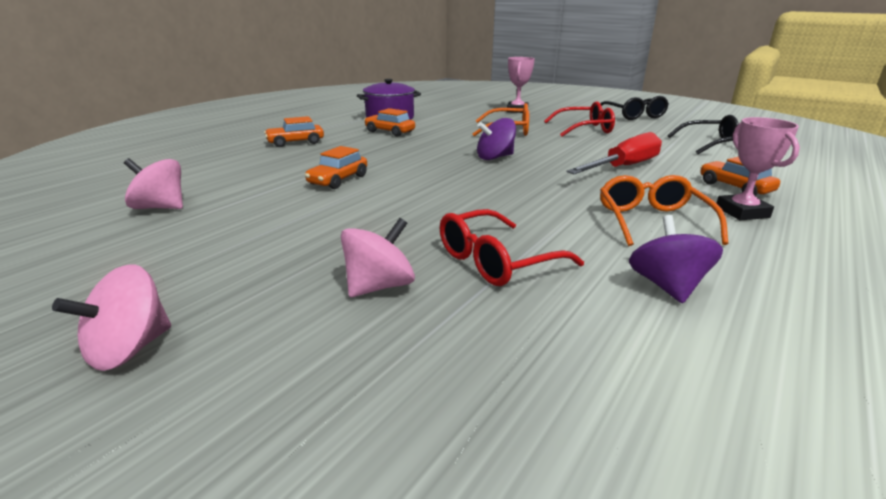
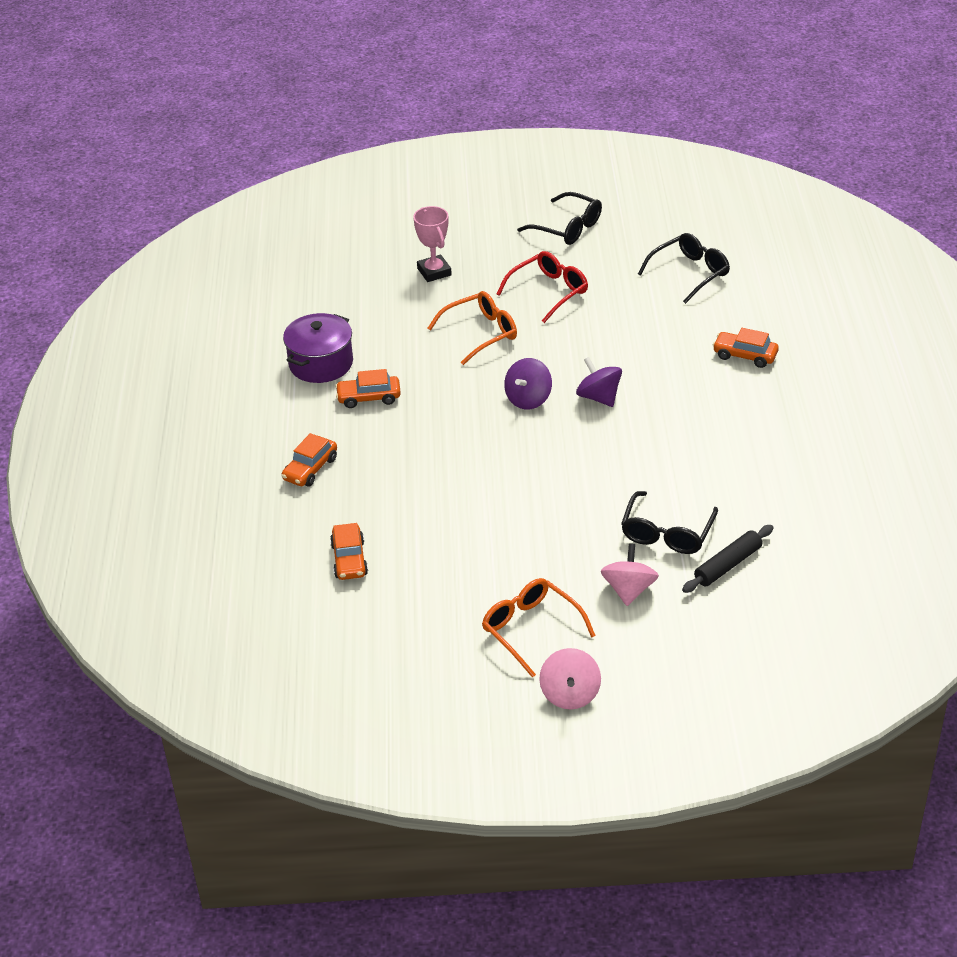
camera: 35 degrees left, 15 degrees up
(160, 207) = (375, 613): pink spinning top -> none
(338, 180) = (449, 506): orange car -> orange car (349, 560)
(496, 261) = (667, 533): red glasses -> black glasses
(534, 318) = (727, 565): none -> black rolling pin
(623, 167) = (645, 362): red screwdriver -> none
(652, 221) = (721, 437): orange glasses -> orange glasses (531, 629)
(667, 286) = (771, 502): purple spinning top -> purple spinning top (599, 397)
(742, 212) = (767, 393): pink trophy -> none

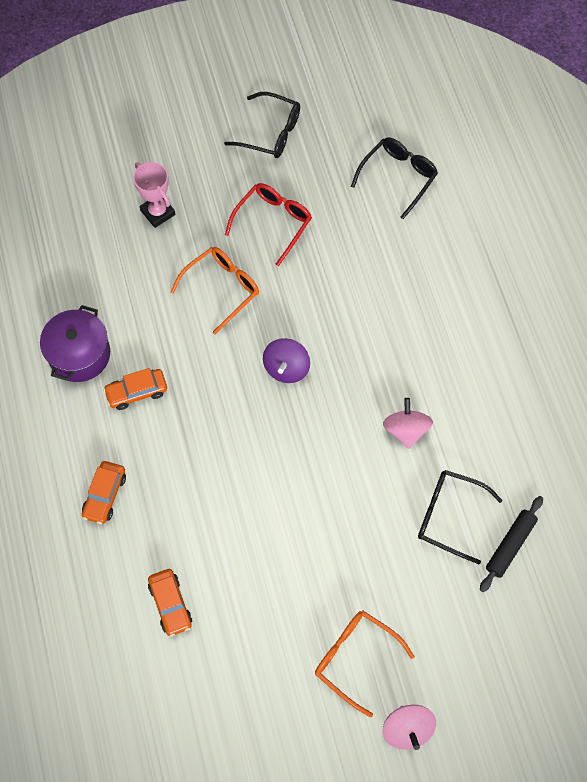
camera: 15 degrees left, 25 degrees up
(599, 397) = (350, 355): purple spinning top -> none
(629, 590) = (430, 593): pink spinning top -> pink spinning top (406, 430)
(667, 533) = (449, 516): black glasses -> black glasses turned 105 degrees clockwise
(745, 355) = (470, 278): orange car -> none

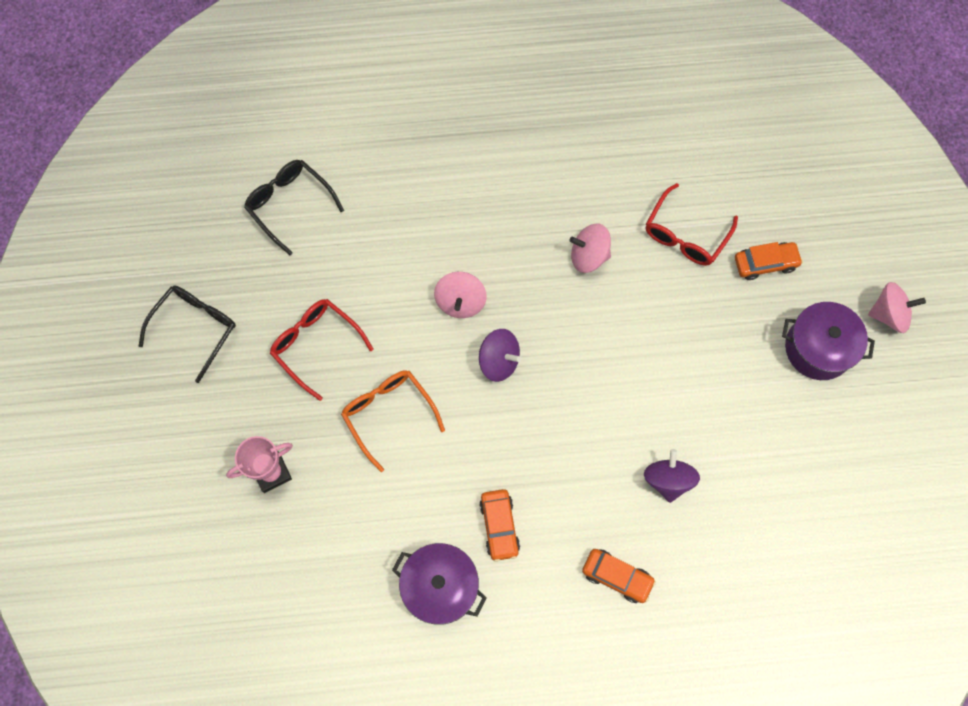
camera: 80 degrees left, 5 degrees up
(170, 604) = (746, 521): orange car -> orange car (765, 263)
(199, 528) = (668, 480): none -> purple spinning top
(336, 328) = (460, 302): none -> pink spinning top
(355, 658) = (818, 348): orange glasses -> purple pot
(449, 516) = (685, 235): black glasses -> red glasses
(510, 545) = (721, 187): black rolling pin -> none

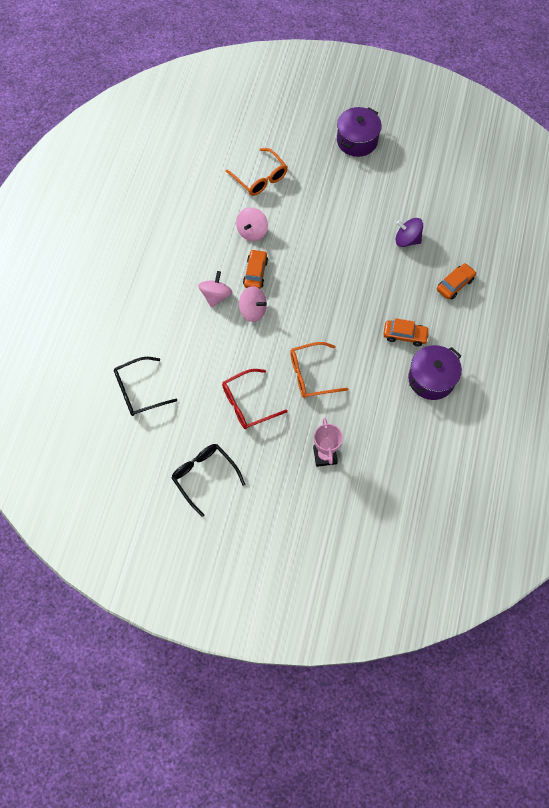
camera: 70 degrees left, 5 degrees down
(499, 361) = (300, 302): purple spinning top -> none
(685, 235) = (260, 178): red glasses -> orange glasses
(765, 263) = (295, 146): orange car -> orange car (255, 273)
(888, 314) = (350, 101): pink spinning top -> pink spinning top (216, 296)

